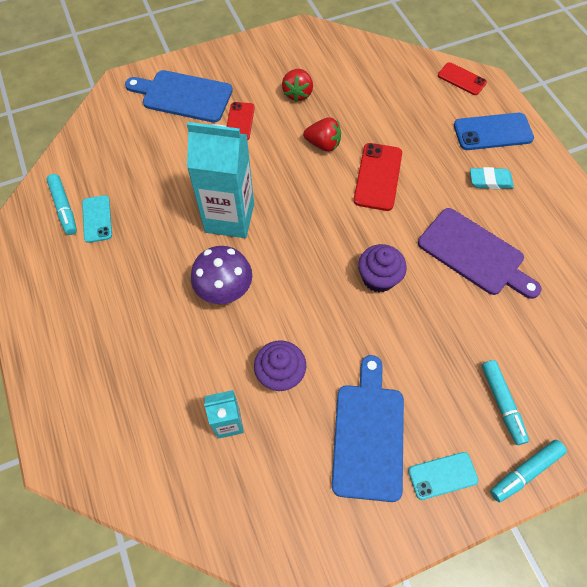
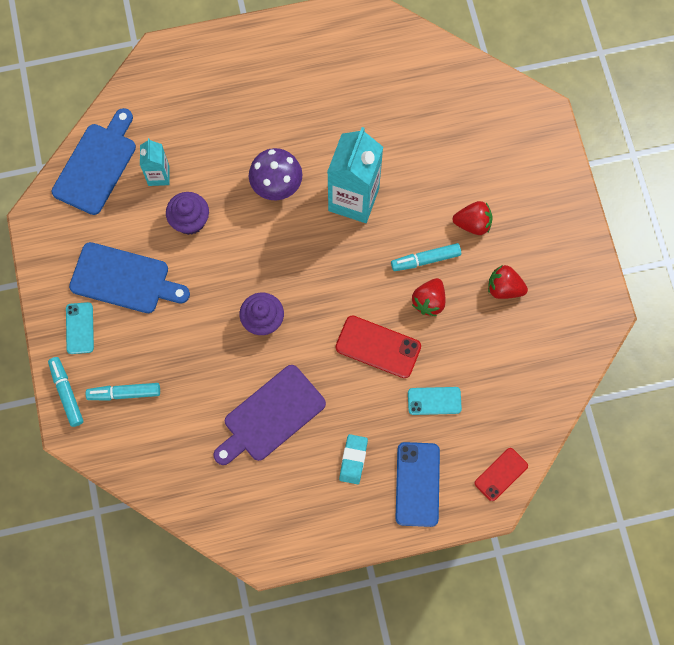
camera: 100 degrees right, 10 degrees up
(64, 208) = (391, 58): turquoise marker -> turquoise marker (425, 260)
(97, 219) = (373, 85): turquoise phone -> turquoise phone (434, 401)
(183, 96) = (517, 172): blue cutting board -> blue cutting board (97, 165)
(240, 121) = (473, 223): red phone -> red strawberry

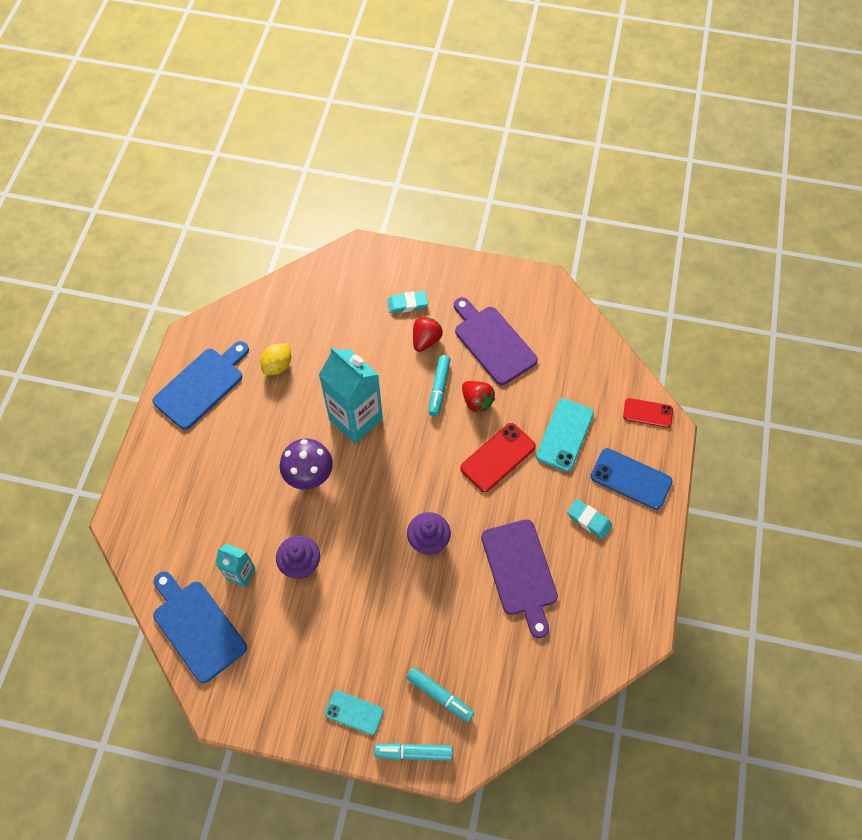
camera: 65 degrees left, 10 degrees down
(124, 279) = (327, 648): blue cutting board -> blue cutting board (202, 385)
(124, 393) = (439, 695): turquoise marker -> turquoise marker turned 75 degrees counterclockwise
(374, 103) = (278, 366): none -> yellow lemon
(434, 401) = (564, 435): turquoise phone -> turquoise phone, size x1.54
(501, 474) = (647, 413): red phone -> red phone turned 60 degrees counterclockwise
(504, 288) = (492, 342): red strawberry -> purple cutting board
(505, 187) = (407, 304): none -> turquoise eraser

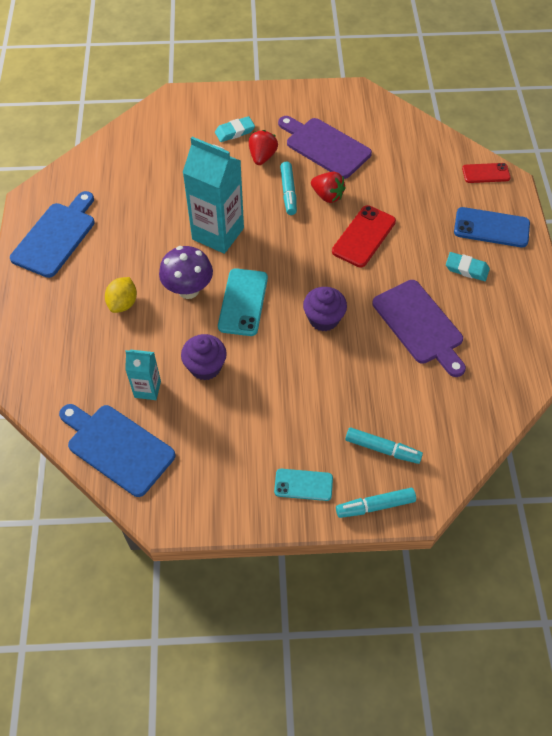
camera: 15 degrees left, 5 degrees down
(278, 366) = (127, 205): yellow lemon -> yellow lemon (123, 303)
(564, 435) = (418, 206): turquoise phone -> turquoise phone (243, 302)

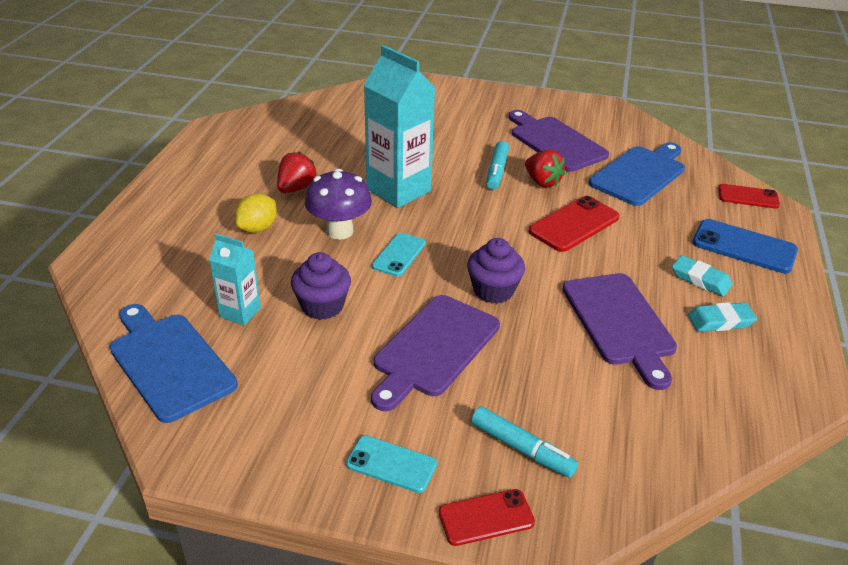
camera: 15 degrees right, 20 degrees down
(56, 237) = (218, 160): blue cutting board -> blue cutting board (640, 174)
(235, 132) = (457, 114): turquoise eraser -> turquoise eraser (720, 321)
(243, 302) = (399, 255): turquoise phone -> turquoise phone, size x0.65
(262, 157) = (479, 138): red strawberry -> red strawberry (296, 188)
(298, 383) = (433, 349): none -> purple cutting board
(375, 506) = (486, 517): turquoise marker -> red phone

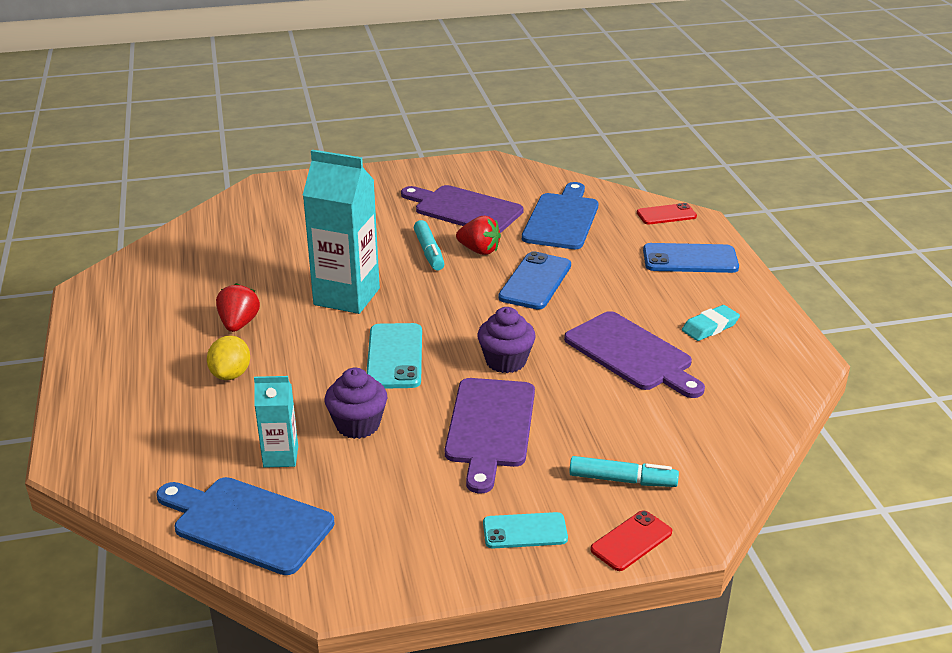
camera: 25 degrees left, 5 degrees down
(339, 231) = (318, 352): purple mushroom -> none
(399, 255) = (394, 356): turquoise phone -> turquoise phone, size x1.54
(574, 224) = (535, 281): red phone -> blue phone
(700, 279) = (673, 297): turquoise eraser -> none

